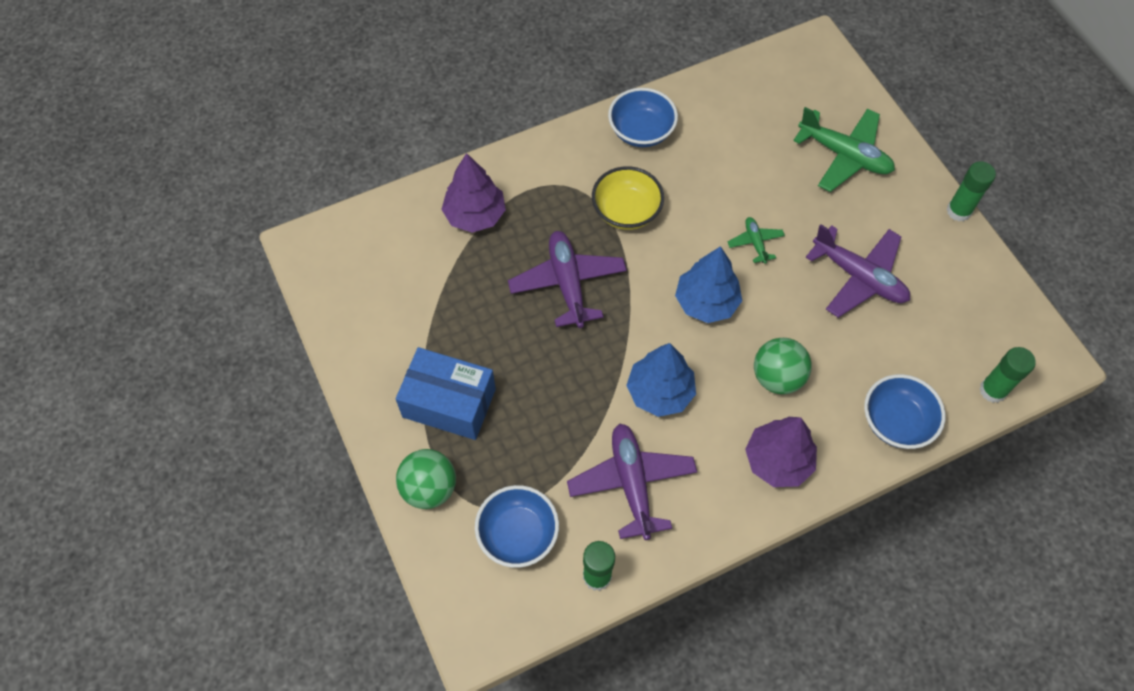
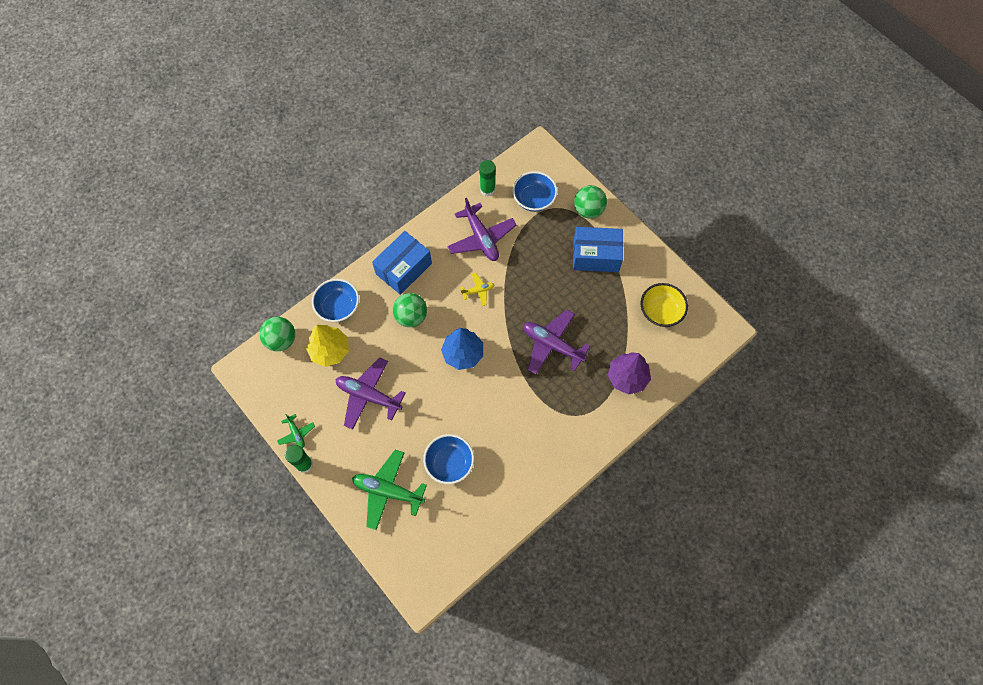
camera: 165 degrees right, 5 degrees up
(567, 283) = (552, 345): purple plane -> purple plane turned 150 degrees clockwise
(626, 211) = (529, 406): yellow bowl -> yellow bowl (660, 311)
(641, 131) = (536, 474): blue bowl -> blue bowl (449, 463)
(660, 392) = (478, 291): blue tree -> yellow plane
(755, 242) = (439, 404): green plane -> green plane (296, 433)
(777, 461) = (403, 269): purple tree -> blue box
(914, 355) = (330, 350): none -> yellow tree
(992, 390) = (281, 340): green glue stick -> green ball

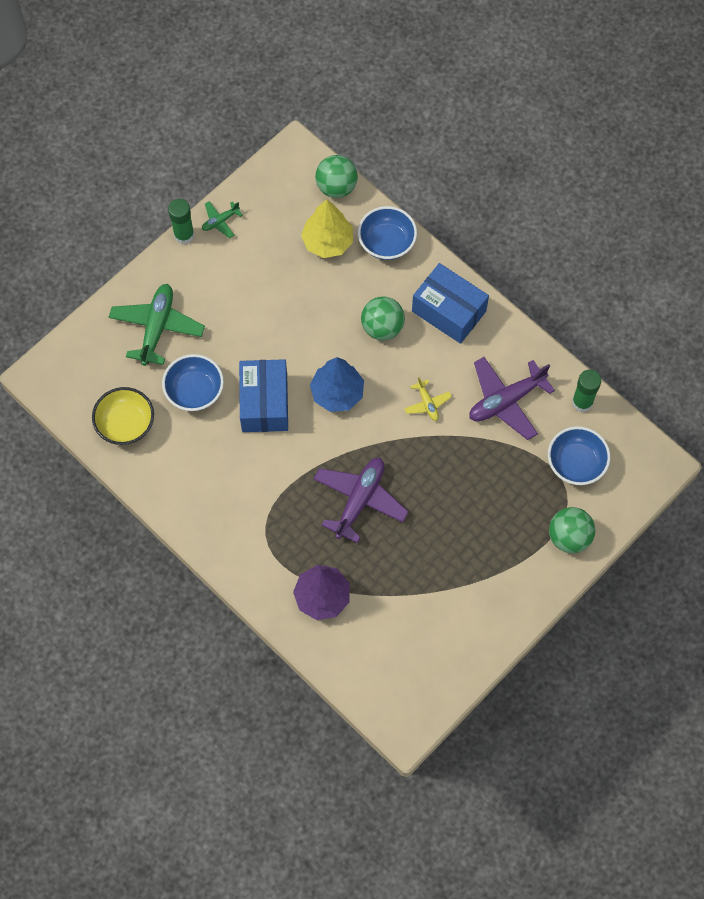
camera: 85 degrees right, 0 degrees up
(368, 396) = (273, 292): purple plane -> none
(596, 256) = (497, 550): blue box -> blue box (264, 403)
(660, 311) = (422, 639): yellow bowl -> yellow bowl (126, 424)

